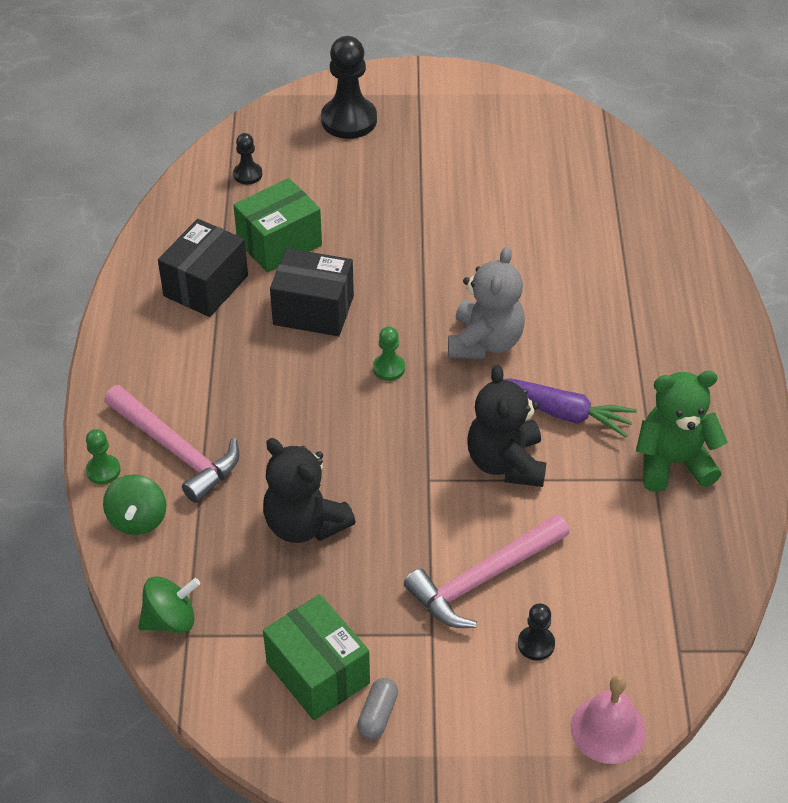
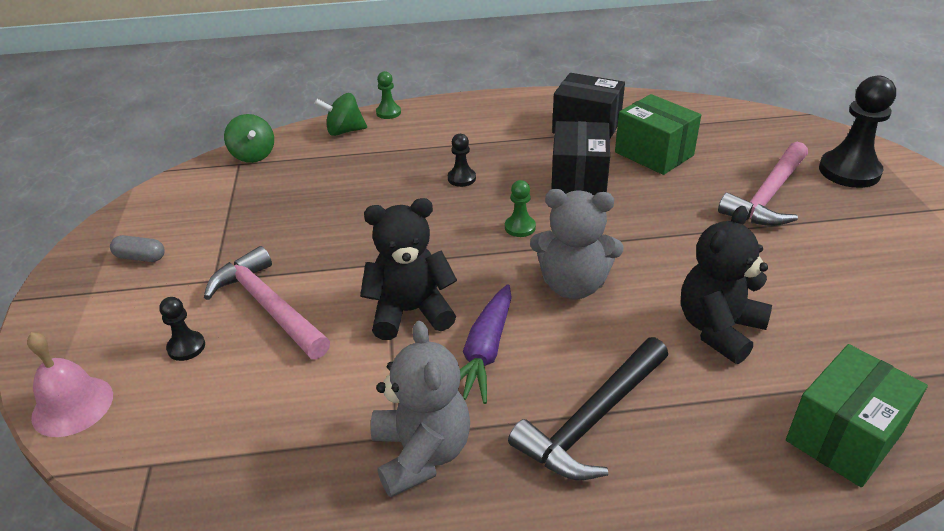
camera: 85 degrees right, 10 degrees down
(176, 450) = (410, 137): pink hammer -> pink hammer (767, 196)
(248, 174) = (731, 129): black pawn -> black pawn (461, 178)
(304, 524) = (337, 201): black teddy bear -> black teddy bear (718, 329)
(318, 673) = (189, 224): green box -> green box (844, 436)
(643, 356) = (592, 420): none -> black hammer
(672, 463) = (421, 453): green teddy bear -> grey teddy bear

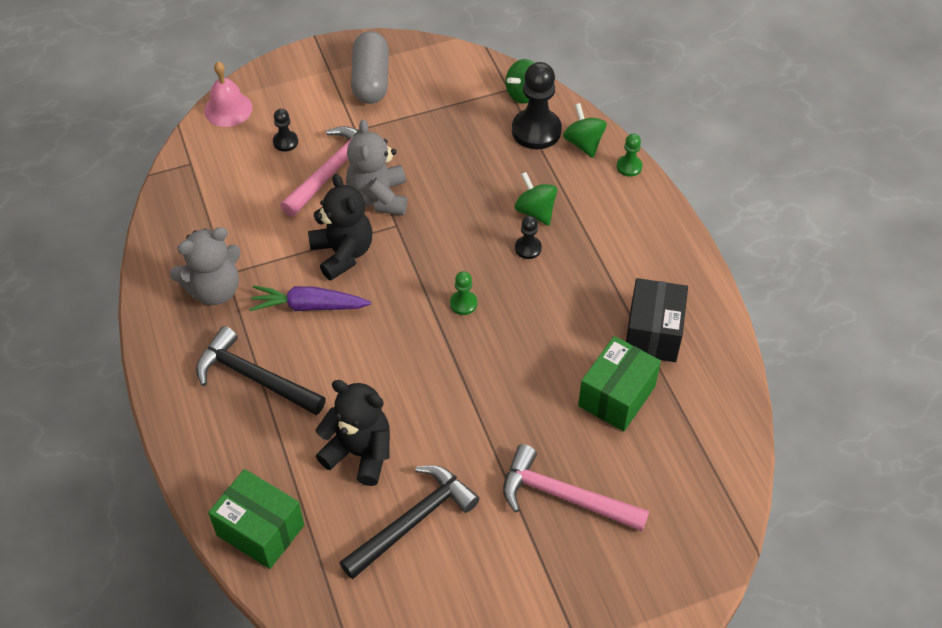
camera: 75 degrees right, 15 degrees up
(140, 257) = (371, 80): grey capsule -> grey capsule, size x2.05
(415, 168) = (535, 211): none -> green spinning top
(573, 285) = (394, 350): grey teddy bear -> grey teddy bear (378, 197)
(578, 179) = (550, 337): black box -> none
(810, 296) = (413, 521): none -> black hammer
(849, 171) = (633, 576): black pawn -> black pawn (536, 131)

